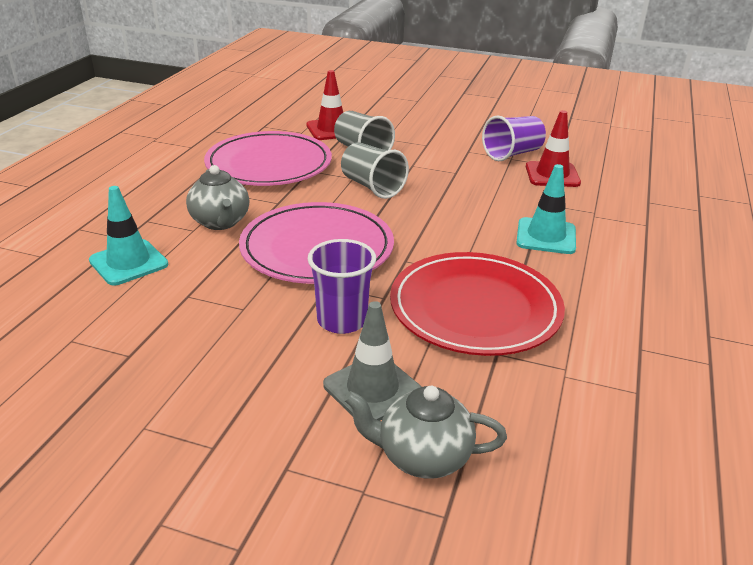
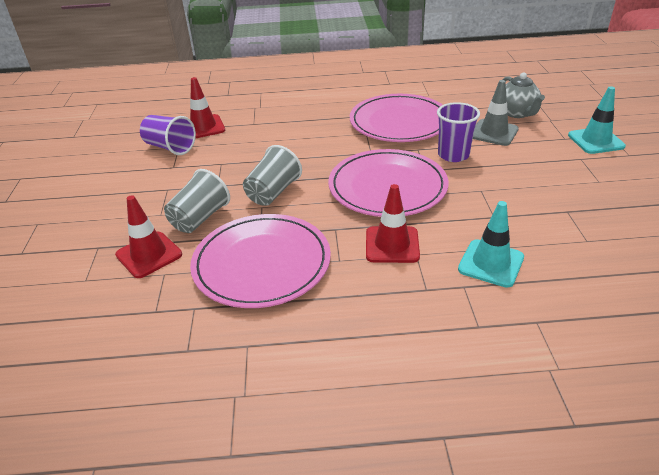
camera: 110 degrees left, 5 degrees up
(220, 222) = (392, 245): grey teapot -> red traffic cone
(475, 308) = (399, 122): red plate -> pink plate
(546, 236) = (300, 116): turquoise traffic cone -> turquoise traffic cone (595, 141)

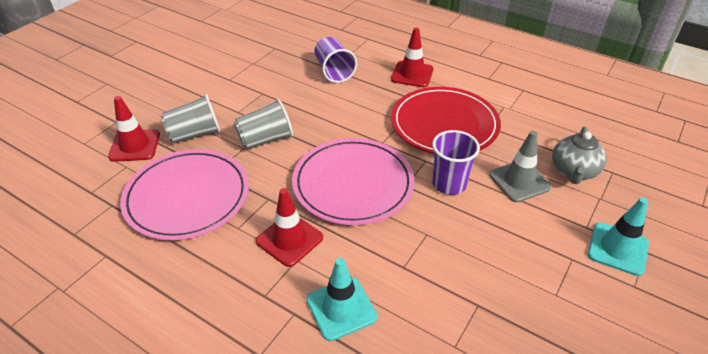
camera: 35 degrees right, 5 degrees up
(170, 147) = (246, 61): purple cup -> purple cup (334, 71)
(203, 127) = (288, 53): red traffic cone -> red traffic cone (412, 74)
(399, 122) = (444, 124): pink plate -> red plate

